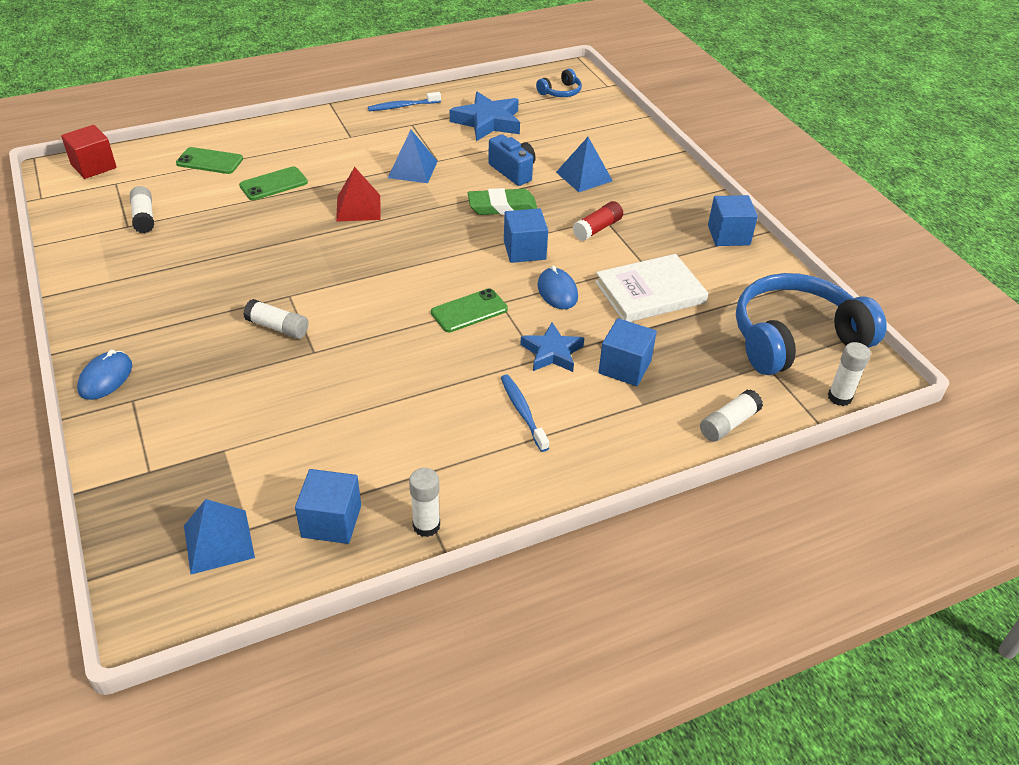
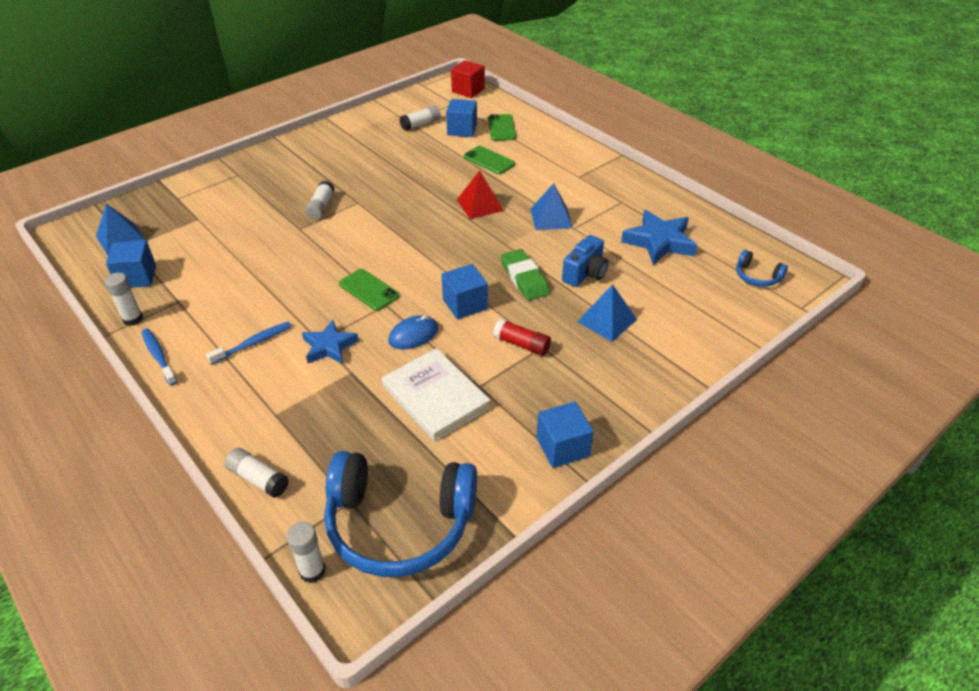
camera: 75 degrees right, 0 degrees up
(105, 378) = (255, 160): blue mouse -> none
(403, 106) = (647, 190): blue toothbrush -> blue toothbrush (159, 357)
(624, 367) = (321, 395): blue cube -> blue cube (462, 130)
(795, 338) = (399, 523): blue headphones -> blue headphones turned 135 degrees clockwise

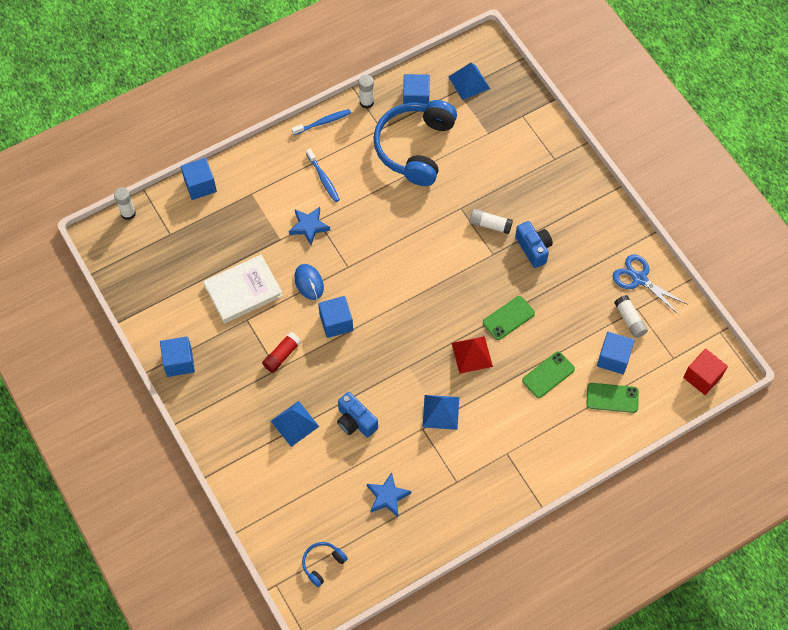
camera: 100 degrees right, 20 degrees up
(258, 479) = (200, 185): white glue stick -> blue cube
(349, 178) = (533, 248): none -> blue camera
(369, 290) = (368, 256): green phone -> green phone (508, 318)
(377, 122) = (639, 279): none -> blue scissors
(399, 523) = (147, 259): blue headphones -> blue headphones (415, 147)
(524, 278) = (359, 372): green eraser -> none
(659, 242) = (387, 496): blue star -> blue star, size x0.66

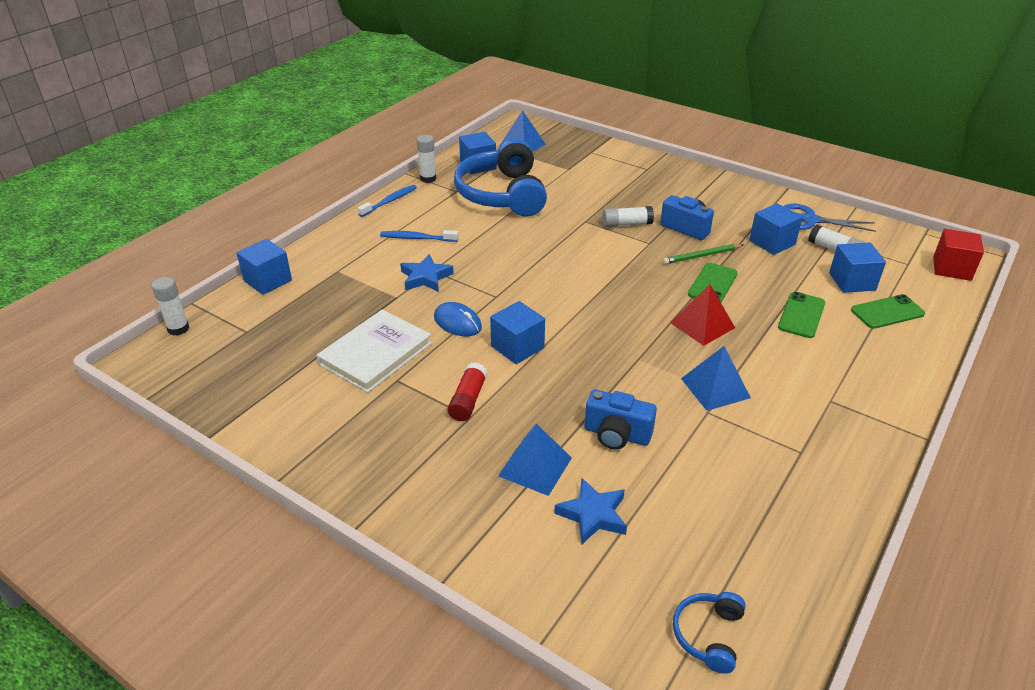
camera: 25 degrees left, 25 degrees down
(179, 362) = (321, 455): blue cube -> blue cube (772, 242)
(323, 178) = (417, 238): blue toothbrush -> blue toothbrush turned 150 degrees clockwise
(387, 496) = (728, 504): blue star -> blue star (593, 515)
(522, 285) = (702, 256): none -> green pencil

